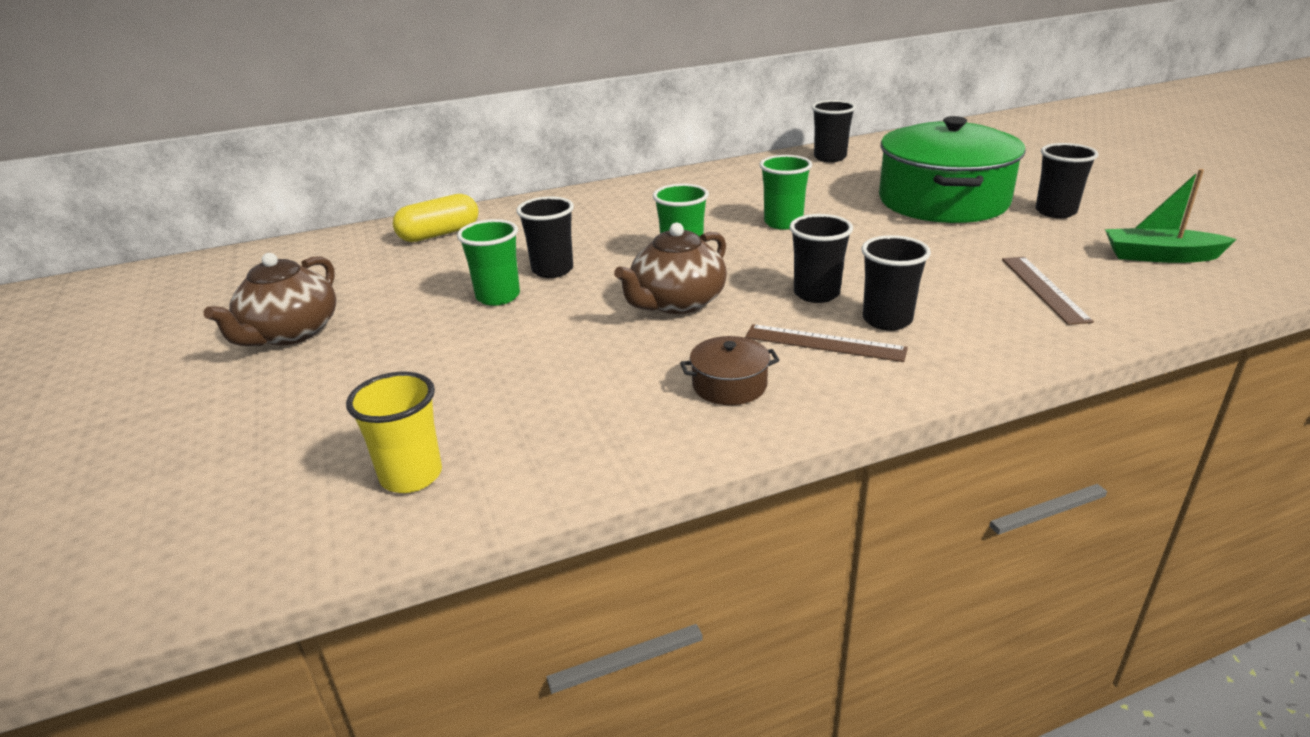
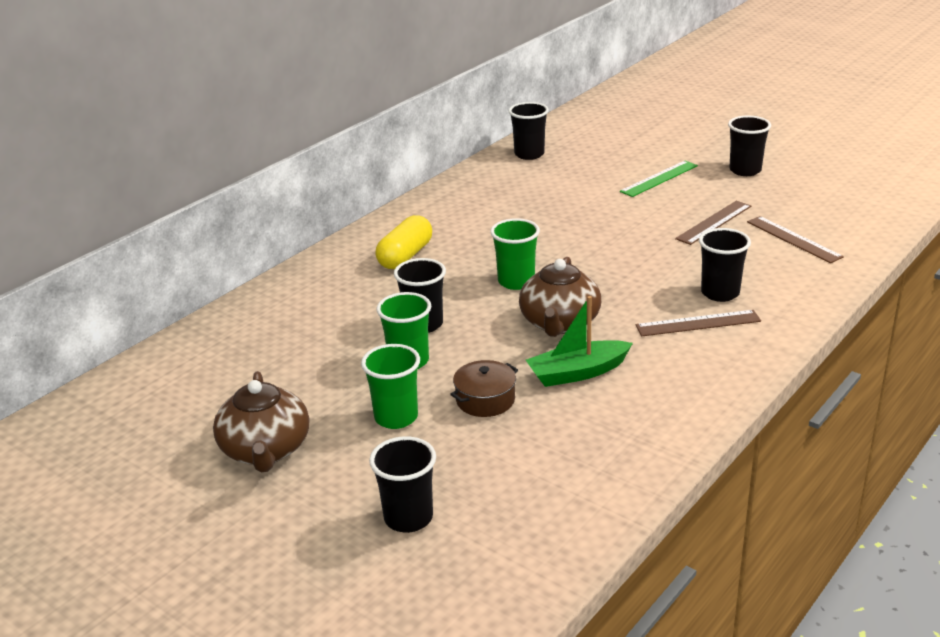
camera: 30 degrees left, 0 degrees up
(411, 476) = (533, 513): yellow cup -> none
(439, 234) = (269, 319): yellow capsule -> yellow capsule (405, 256)
(729, 385) = (670, 375): brown pot -> brown pot (485, 400)
(783, 223) = (561, 229): green cup -> green cup (396, 417)
(816, 294) = (652, 286): black cup -> black cup (408, 518)
(943, 201) = (659, 178): green pot -> green ruler
(960, 251) = (713, 222): none -> brown ruler
(1160, 256) = (839, 193): green boat -> green boat (577, 373)

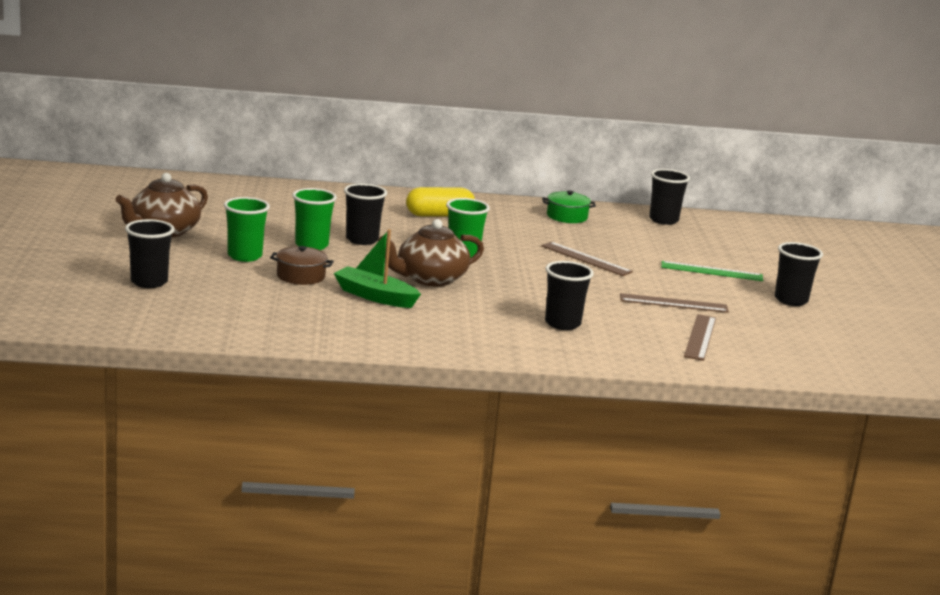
camera: 45 degrees right, 10 degrees down
(476, 194) = (567, 216): none -> green pot
(698, 323) = (504, 323): brown ruler -> brown ruler (586, 259)

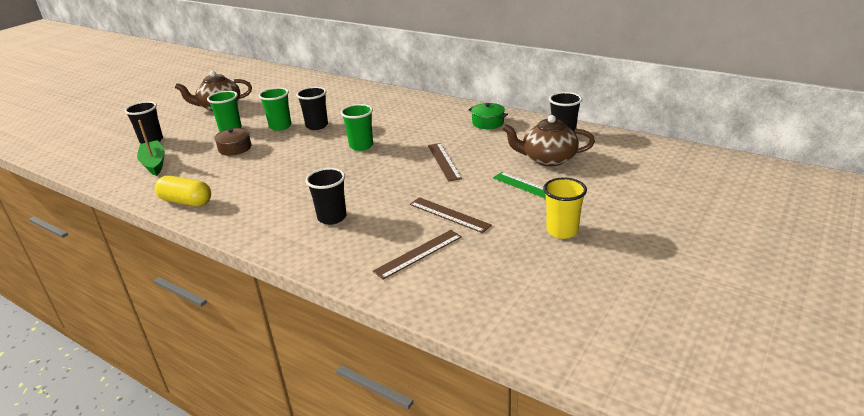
camera: 40 degrees right, 10 degrees up
(375, 296) = (250, 171): green boat -> green boat (154, 163)
(430, 279) = (307, 162): brown teapot -> brown teapot (547, 159)
(439, 215) = (397, 112): yellow capsule -> yellow capsule (186, 201)
(791, 300) = (562, 231): black cup -> yellow cup

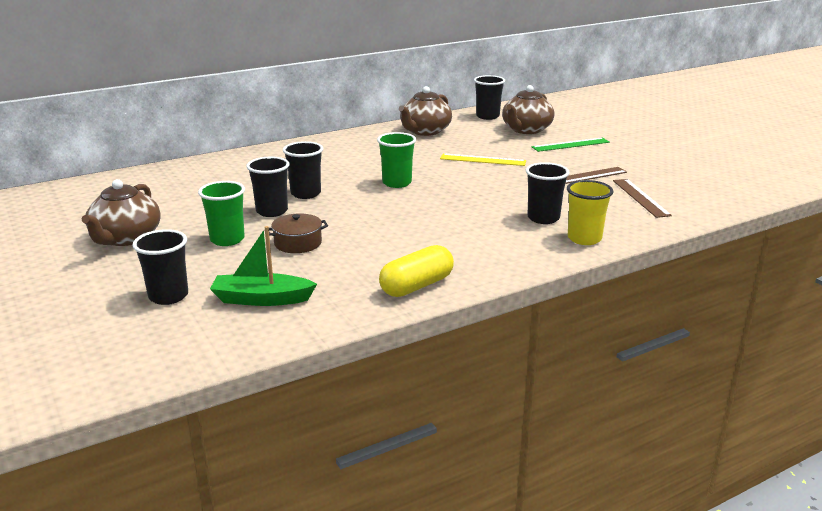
camera: 65 degrees left, 5 degrees down
(280, 126) = (272, 211): green cup -> black cup
(444, 161) = (483, 160): brown ruler -> yellow ruler
(488, 123) = (425, 131): green pot -> brown teapot
(562, 231) = (645, 151): yellow cup -> yellow cup (584, 238)

